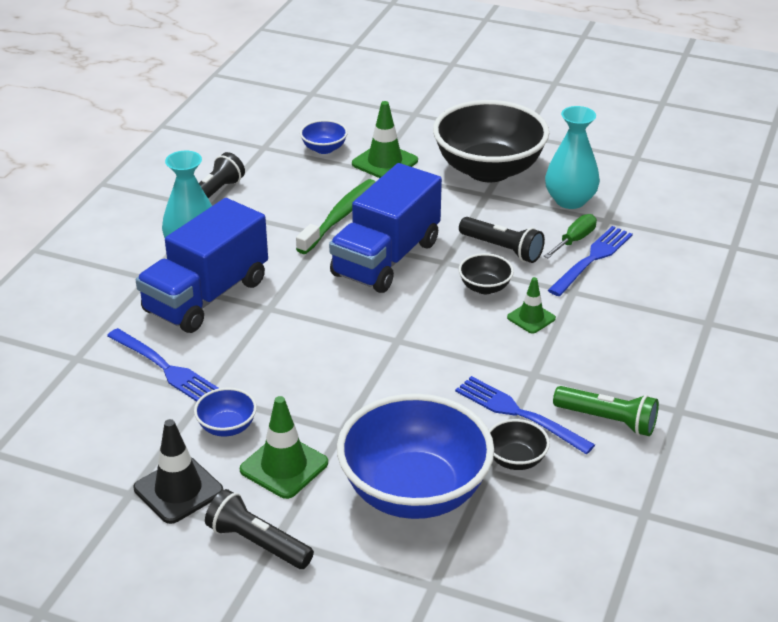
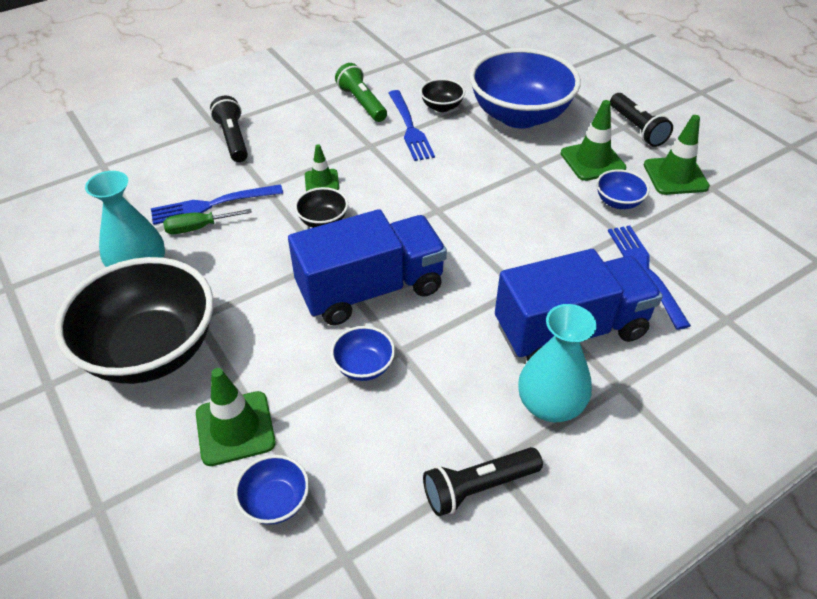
camera: 145 degrees left, 10 degrees up
(178, 490) = (675, 176): black traffic cone -> green traffic cone
(340, 217) = (364, 366): green toothbrush -> blue bowl
(502, 249) = (264, 249): black flashlight -> black flashlight (233, 139)

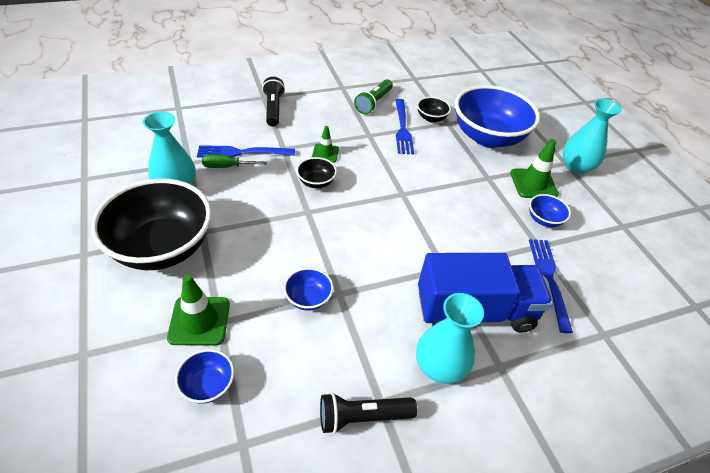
camera: 10 degrees right, 0 degrees up
(362, 103) = (373, 103): green flashlight -> green flashlight turned 135 degrees counterclockwise
(371, 289) = (333, 241): blue truck -> none
(637, 128) = (576, 166): black flashlight -> turquoise vase
(675, 176) = (596, 210): green traffic cone -> none

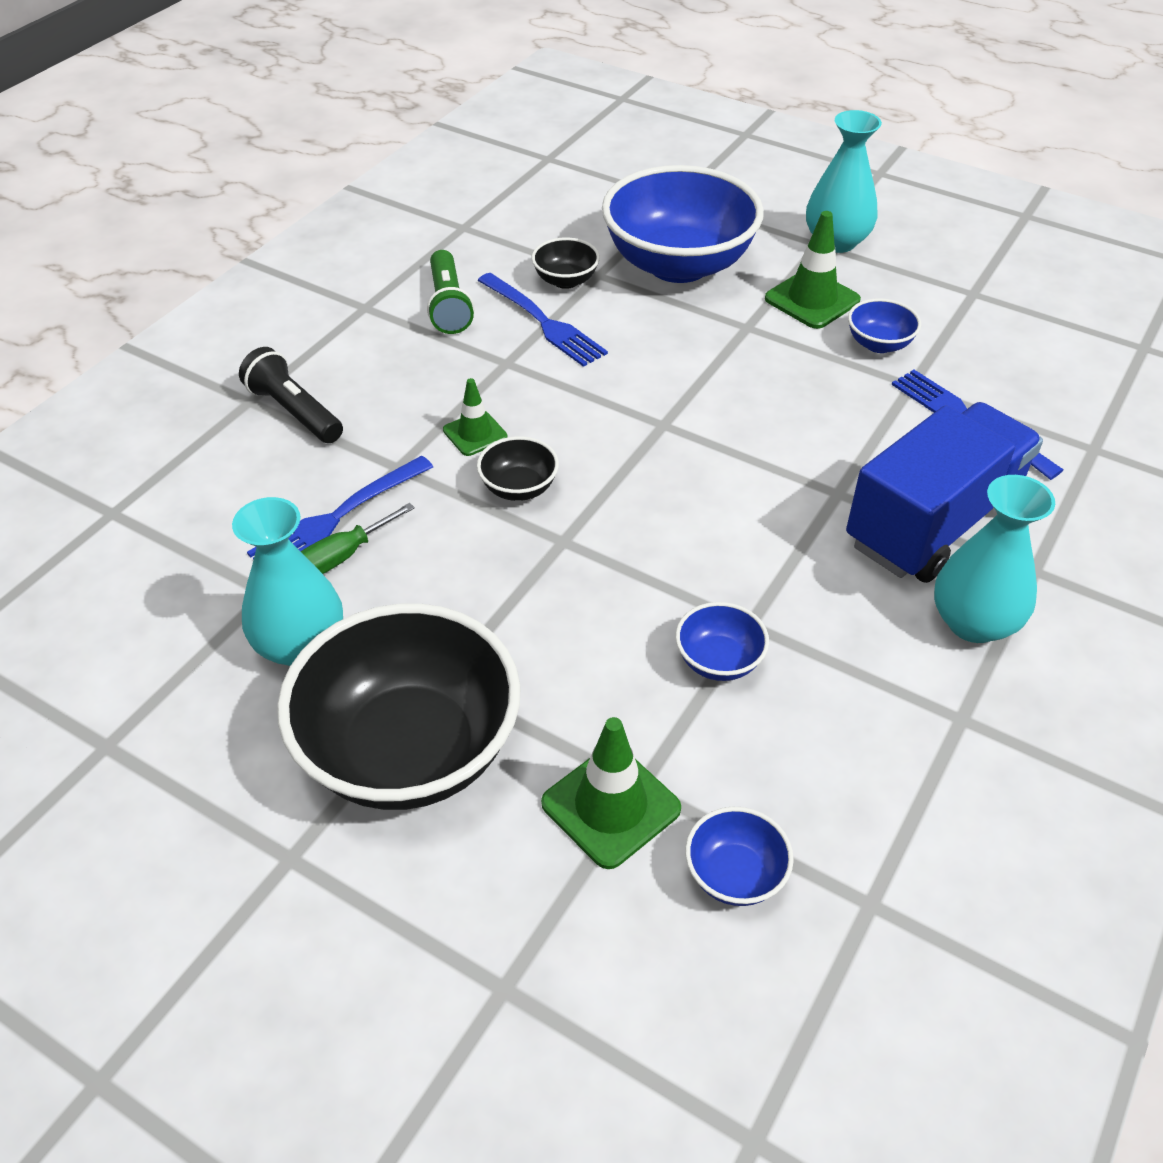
camera: 35 degrees left, 0 degrees up
(362, 417) = (962, 752): black flashlight -> none

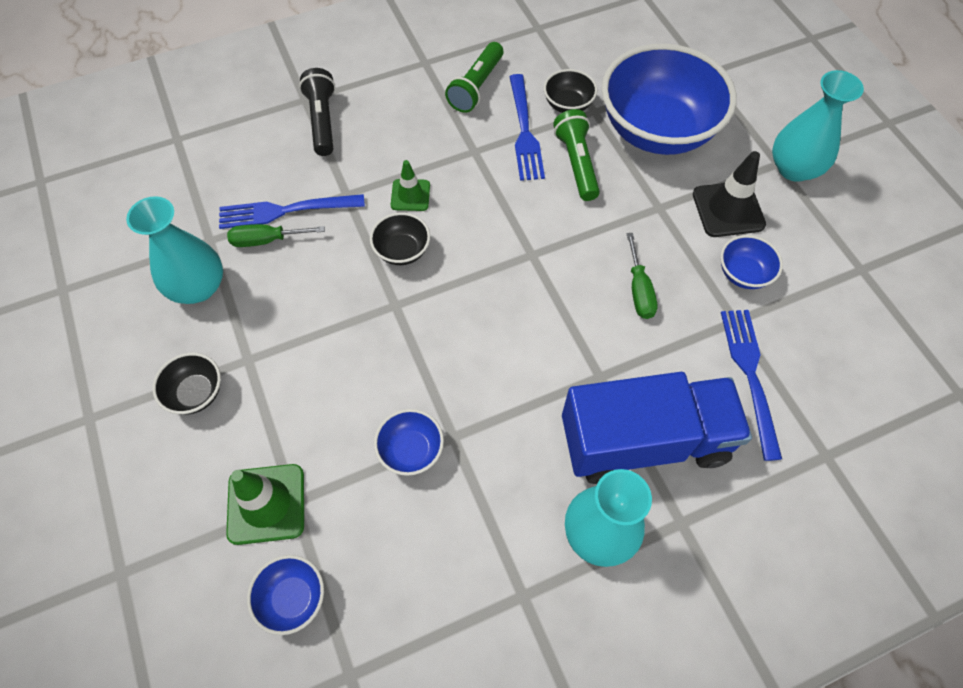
camera: 35 degrees right, 15 degrees up
(410, 750) = (196, 393): black bowl -> black bowl, size x0.43
(627, 326) = (576, 163): none -> green flashlight
(799, 403) = (639, 290): none -> green screwdriver
(812, 299) = (728, 209): green traffic cone -> black traffic cone

